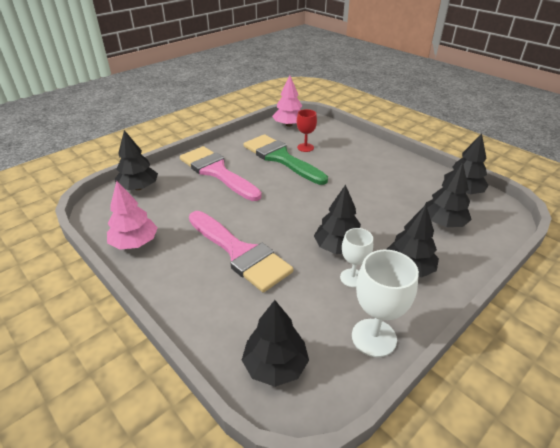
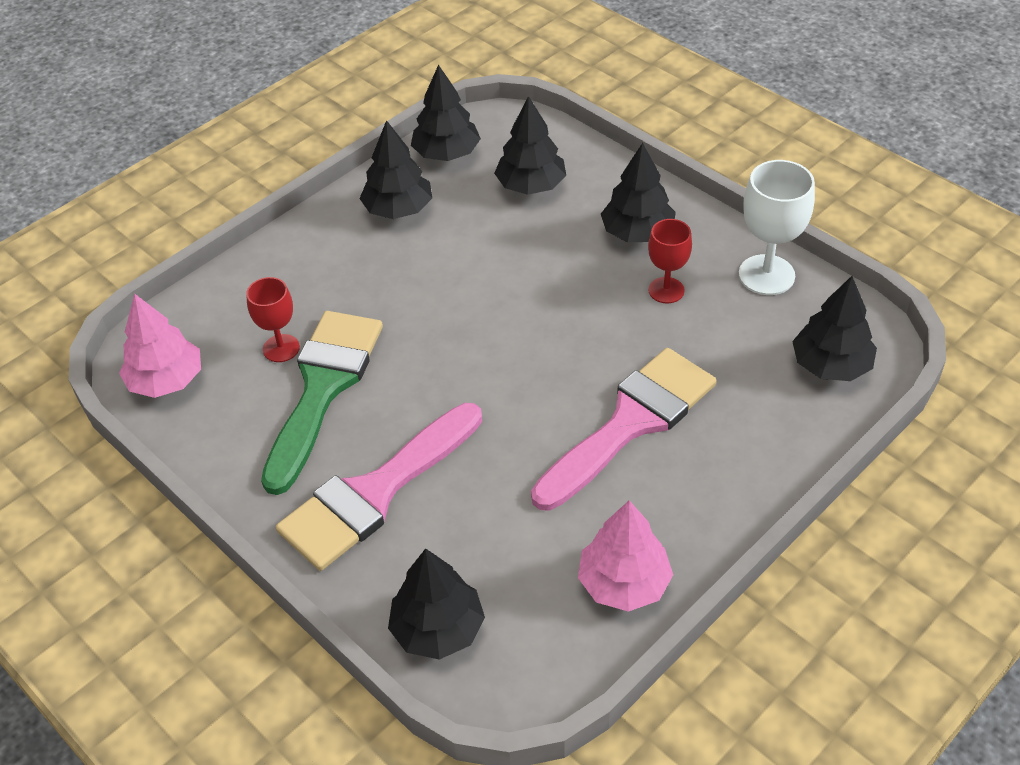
camera: 90 degrees left, 10 degrees up
(280, 158) = (323, 387): green brush -> green brush turned 150 degrees clockwise
(338, 247) = (602, 304): black tree -> black tree (398, 209)
(352, 278) = (666, 290): white goblet -> red goblet

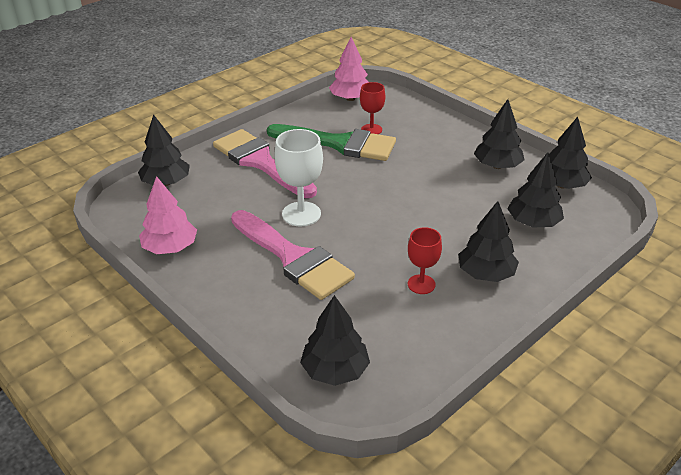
camera: 90 degrees right, 10 degrees down
(766, 275) = (440, 344): white goblet -> white goblet (301, 214)

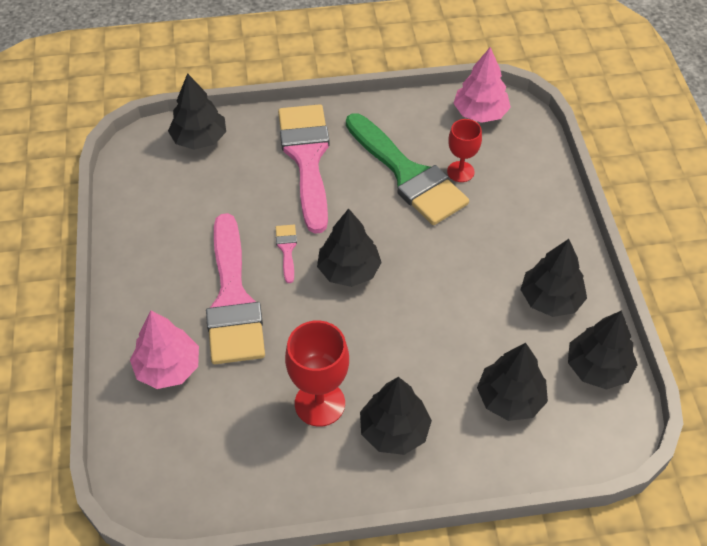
camera: 35 degrees right, 15 degrees up
(170, 248) = (140, 223): pink tree -> pink tree (168, 368)
(301, 214) = (287, 249): white goblet -> pink brush
(335, 370) = (159, 447): black tree -> black tree (349, 270)
(421, 284) = (319, 403): red goblet -> red goblet, size x1.57

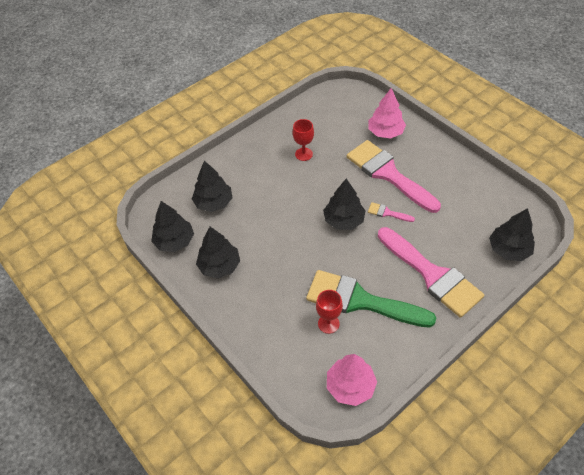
camera: 150 degrees right, 0 degrees up
(287, 249) = (387, 213): pink brush -> pink brush turned 150 degrees clockwise
(319, 403) = (304, 154): red goblet -> red goblet, size x0.64
(394, 430) = (261, 161): black tree -> none

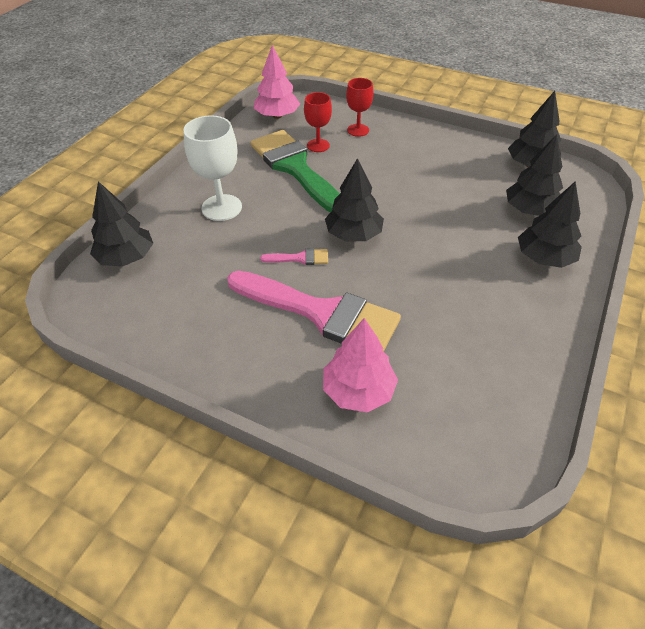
camera: 155 degrees right, 5 degrees down
(219, 266) = (461, 158): black tree -> black tree (544, 258)
(304, 154) = (469, 307): red goblet -> red goblet (358, 130)
(360, 301) = (295, 168): green brush -> green brush turned 120 degrees counterclockwise
(432, 275) = (221, 208): pink brush -> white goblet

